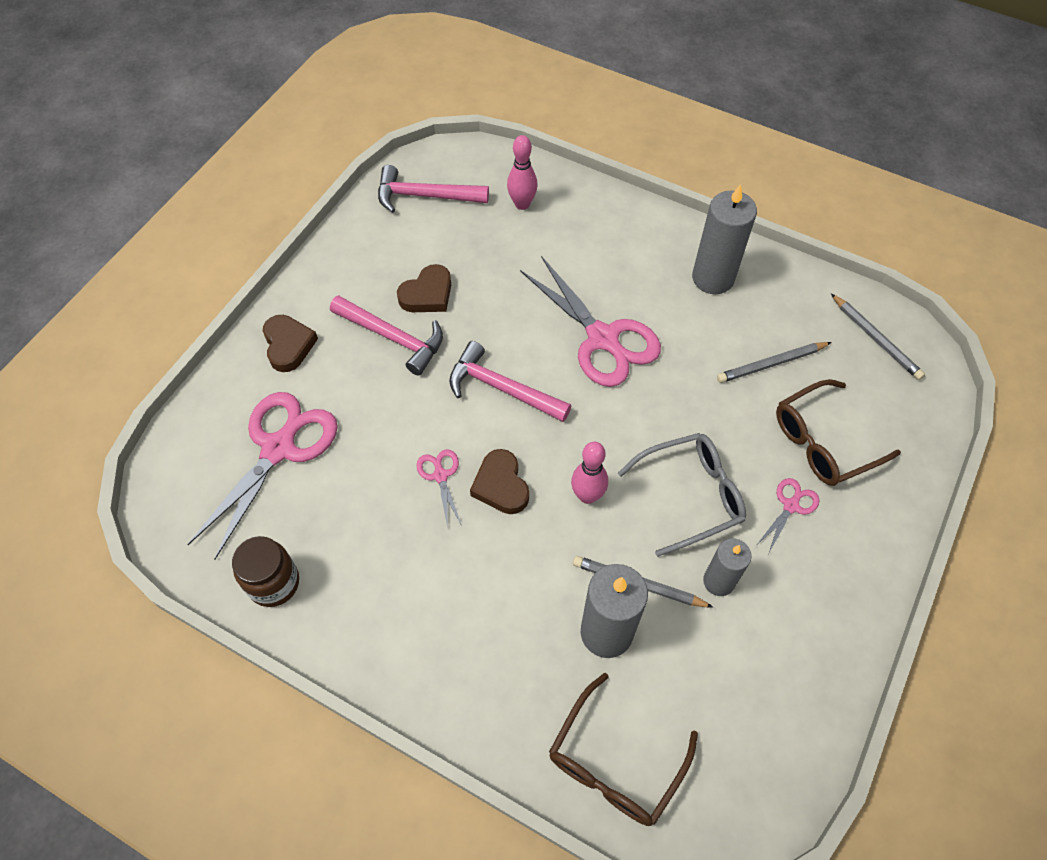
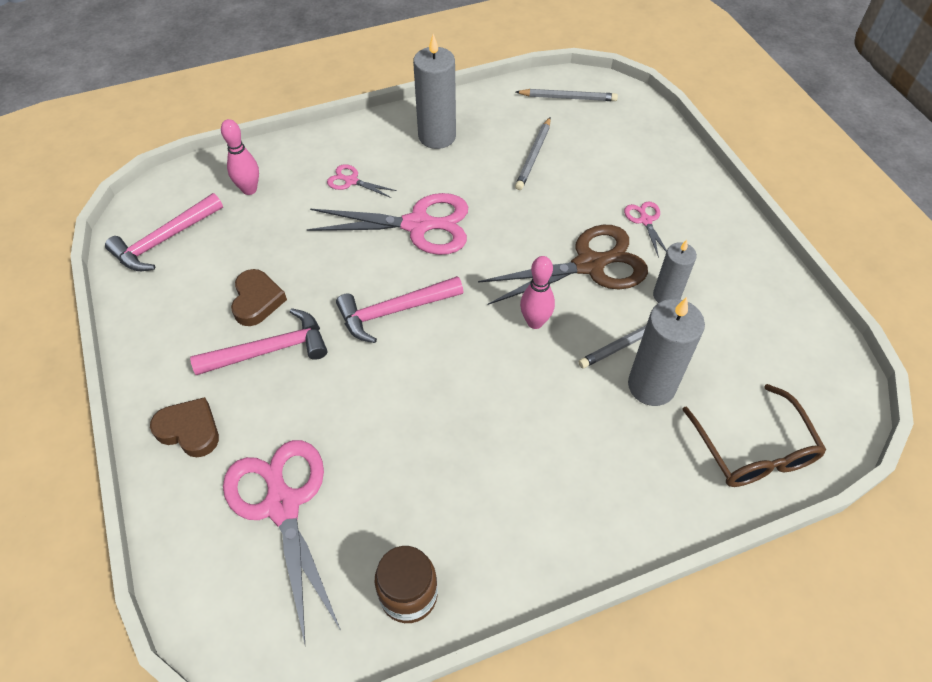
camera: 50 degrees left, 5 degrees down
(440, 475) = (428, 402): pink scissors -> pink scissors (351, 181)
(501, 485) = (475, 369): brown heart -> none
(691, 495) = (590, 265): grey glasses -> brown scissors
(823, 442) = (615, 173): brown glasses -> none

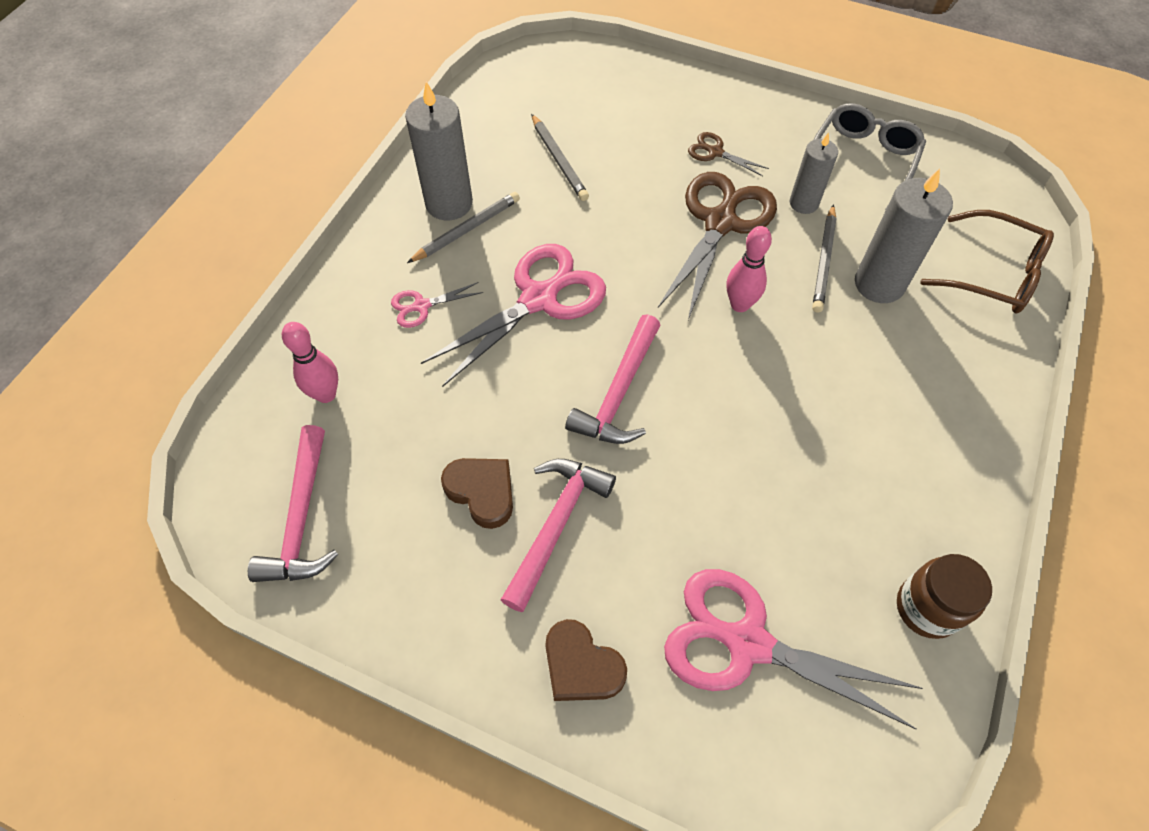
camera: 45 degrees left, 5 degrees up
(189, 430) = (581, 666): brown heart -> brown heart turned 120 degrees counterclockwise
(568, 97) = (522, 86): grey pencil -> grey pencil (467, 229)
(645, 220) = (715, 152): pink scissors -> brown scissors
(752, 301) = (862, 160): none -> grey glasses

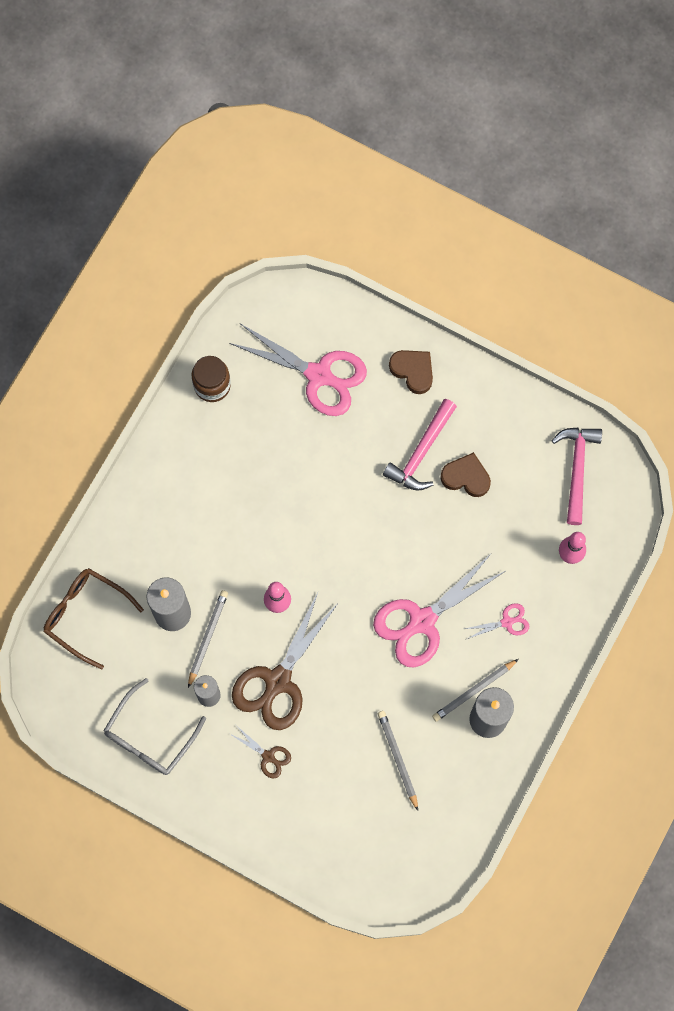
camera: 175 degrees left, 15 degrees up
(482, 492) = (466, 477): brown heart -> brown heart turned 150 degrees clockwise
(619, 392) = (373, 540): pink hammer -> none

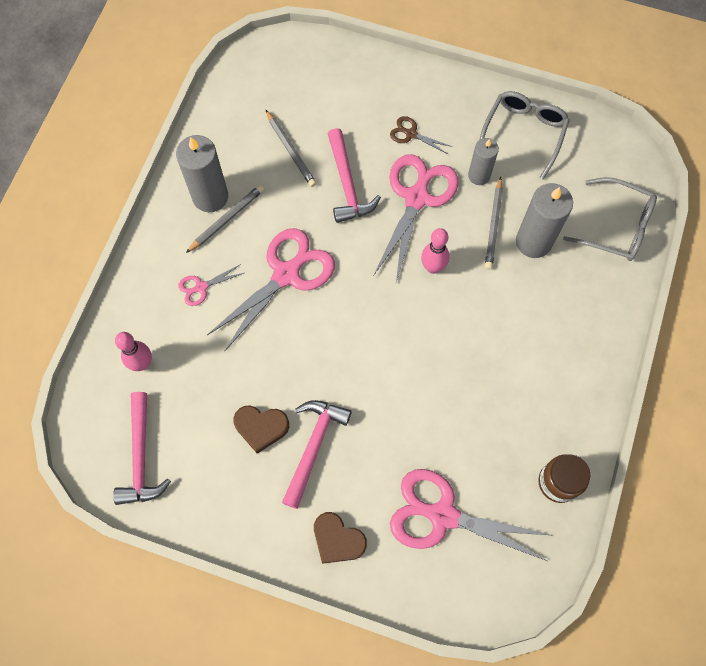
camera: 170 degrees right, 5 degrees down
(85, 615) = (617, 226): brown glasses -> grey glasses
(277, 681) = (417, 197): brown scissors -> pink scissors
(345, 709) = (347, 184): none -> pink hammer

